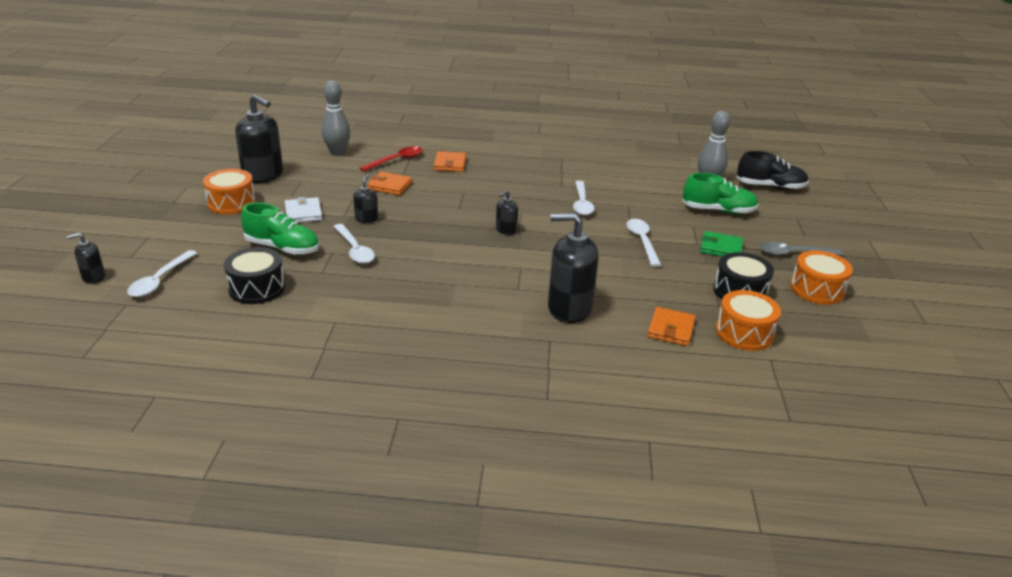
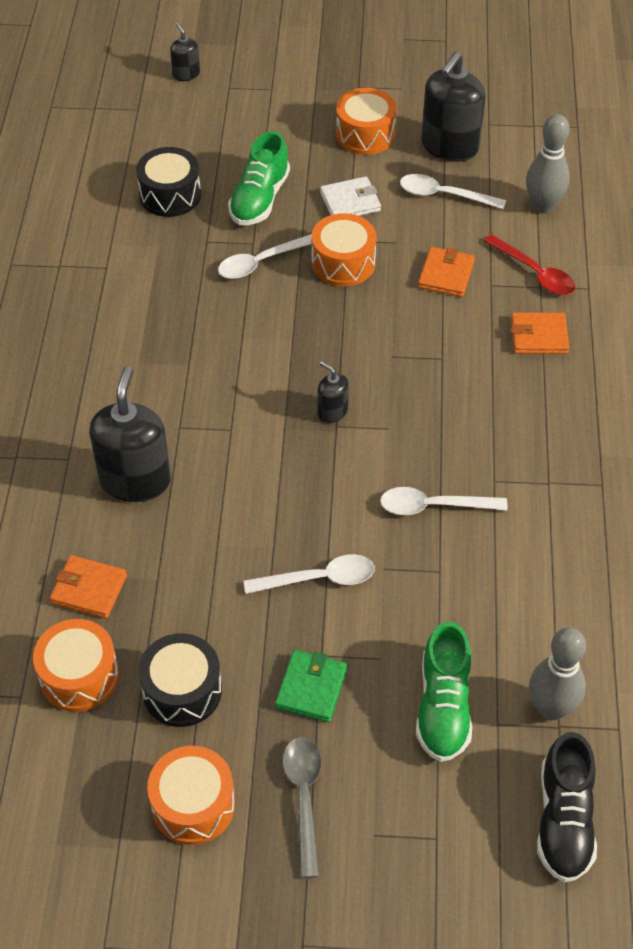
camera: 90 degrees right, 20 degrees up
(159, 280) = (182, 120): white spoon -> white spoon (443, 195)
(366, 219) = (343, 263): black soap dispenser -> orange drum

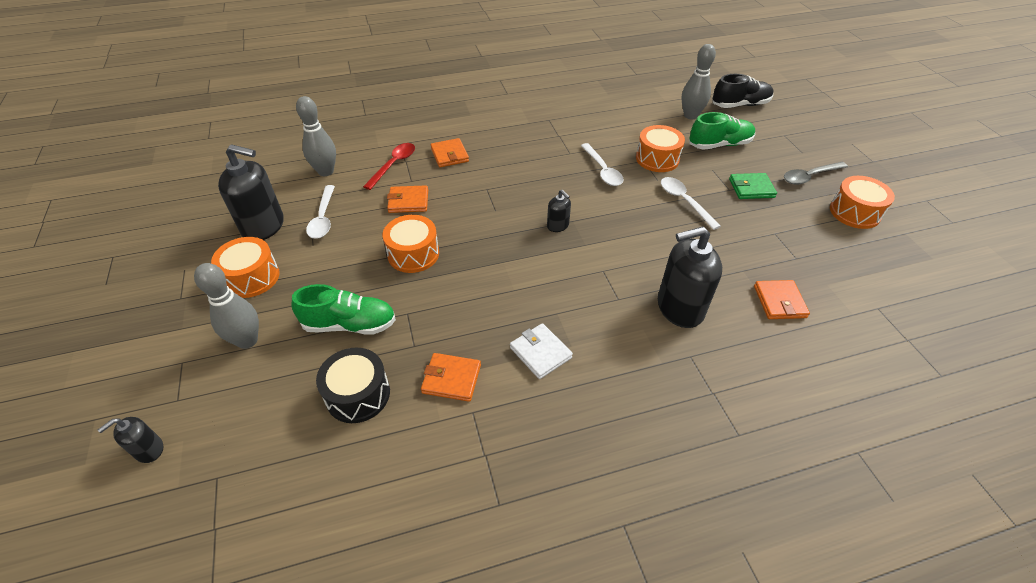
camera: 110 degrees left, 5 degrees down
(79, 676) = (837, 284): orange drum -> orange drum (657, 159)
(151, 260) = (451, 379): none -> orange wallet
(182, 691) = (801, 236): black drum -> none
(261, 262) = (428, 301): white spoon -> none
(276, 129) = (247, 340): none -> grey bowling pin
(332, 411) = (558, 226): black soap dispenser -> black soap dispenser turned 60 degrees counterclockwise
(350, 202) = (341, 266): white wallet -> white wallet (540, 352)

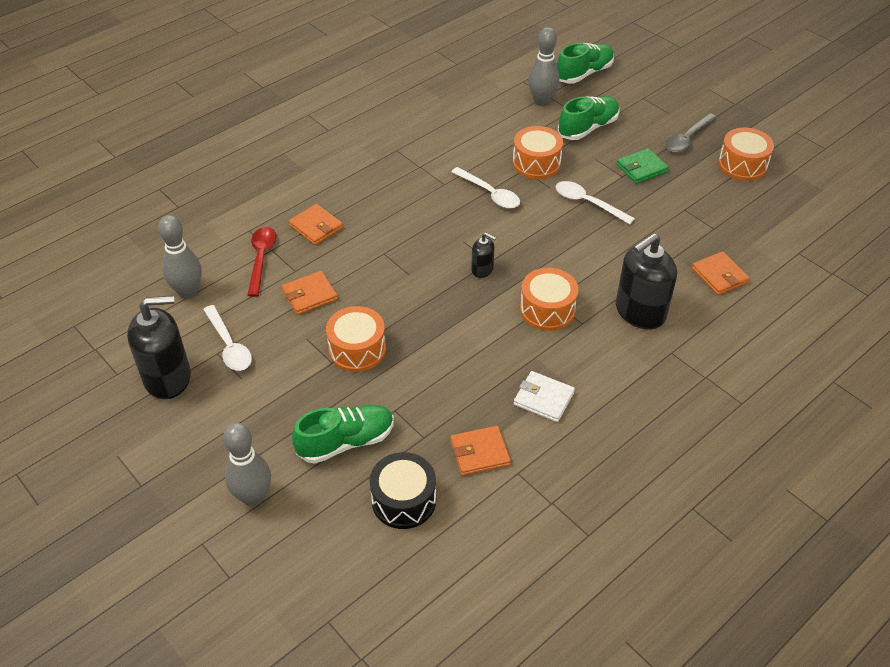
camera: 25 degrees left, 0 degrees up
(149, 449) = (241, 628): black soap dispenser -> none
(251, 277) = (203, 435): orange drum -> orange drum (547, 310)
(740, 105) = (584, 74): black shoe -> green shoe

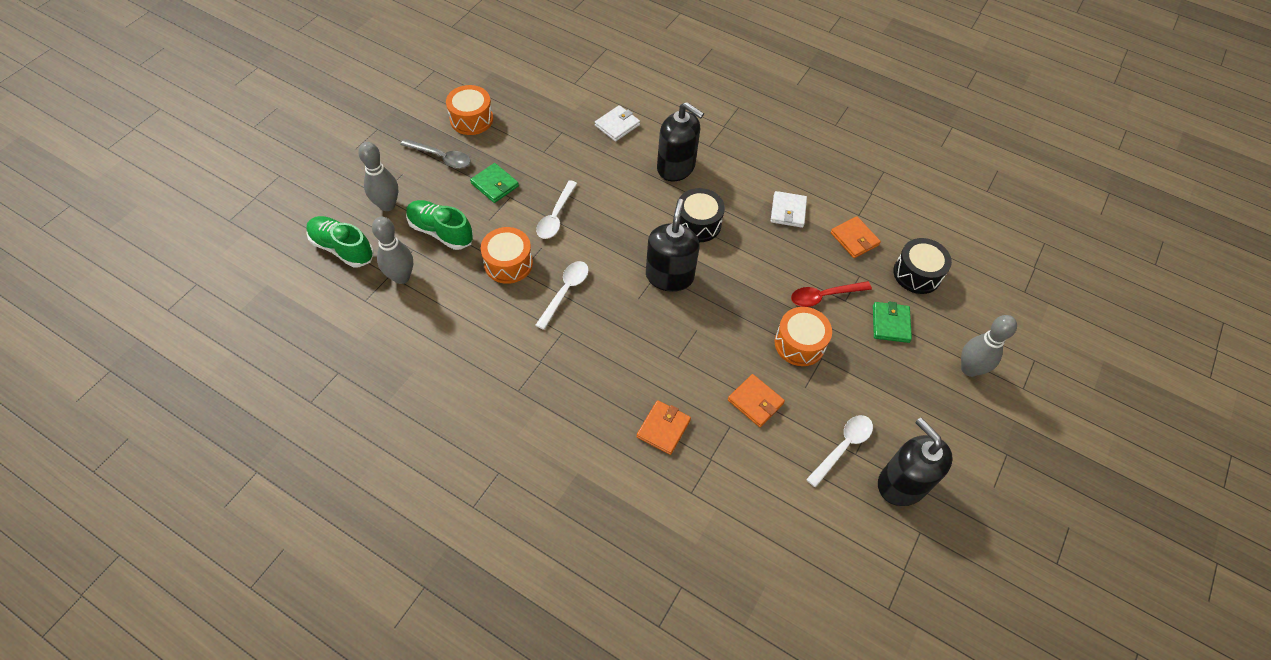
camera: 110 degrees left, 10 degrees up
(188, 292) = (797, 514): grey bowling pin -> grey bowling pin (387, 205)
(261, 258) = (726, 463): red spoon -> red spoon (823, 296)
(346, 442) = (890, 324): green shoe -> green wallet
(482, 269) = (669, 276): black soap dispenser -> black soap dispenser, size x2.05
(547, 310) = (698, 223): orange drum -> black drum
(719, 275) = (617, 125): orange wallet -> white wallet

